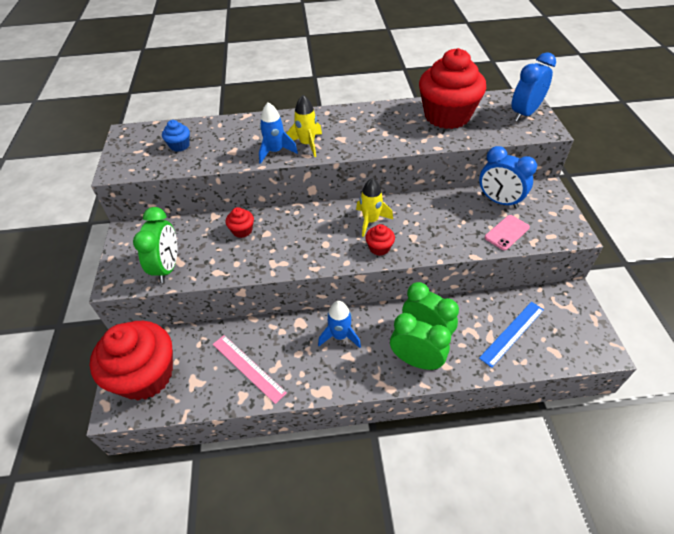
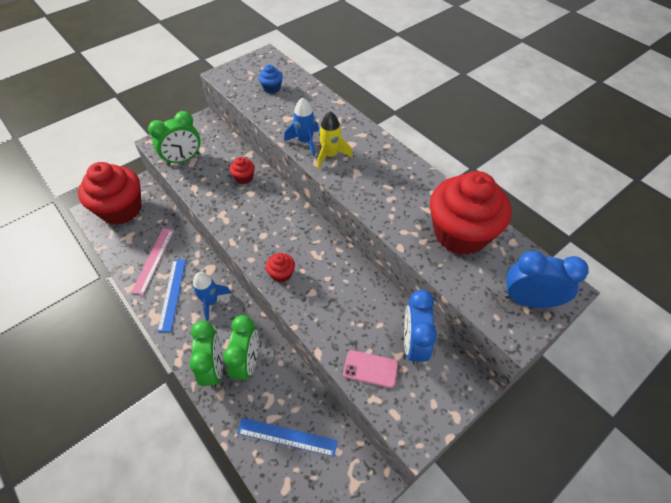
camera: 55 degrees right, 5 degrees up
(306, 365) = (172, 294): none -> blue ruler
(370, 221) = (310, 252): yellow rocket -> none

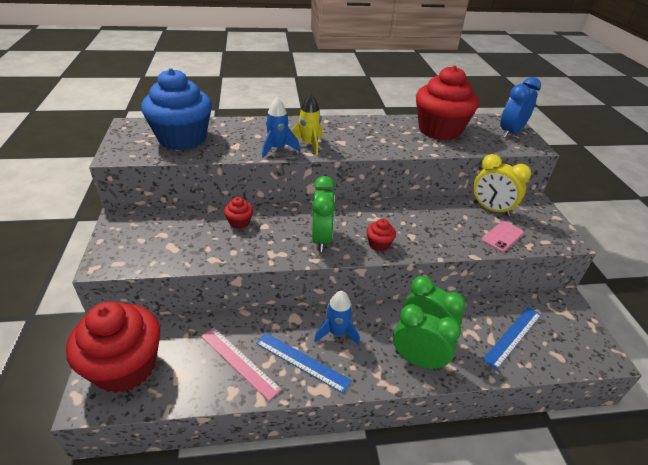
camera: 60 degrees left, 15 degrees down
(183, 159) = (160, 252): green clock -> green clock (321, 239)
(272, 88) = (182, 138): blue cupcake -> blue cupcake, size x2.43
(413, 344) = (491, 209): blue clock -> yellow clock

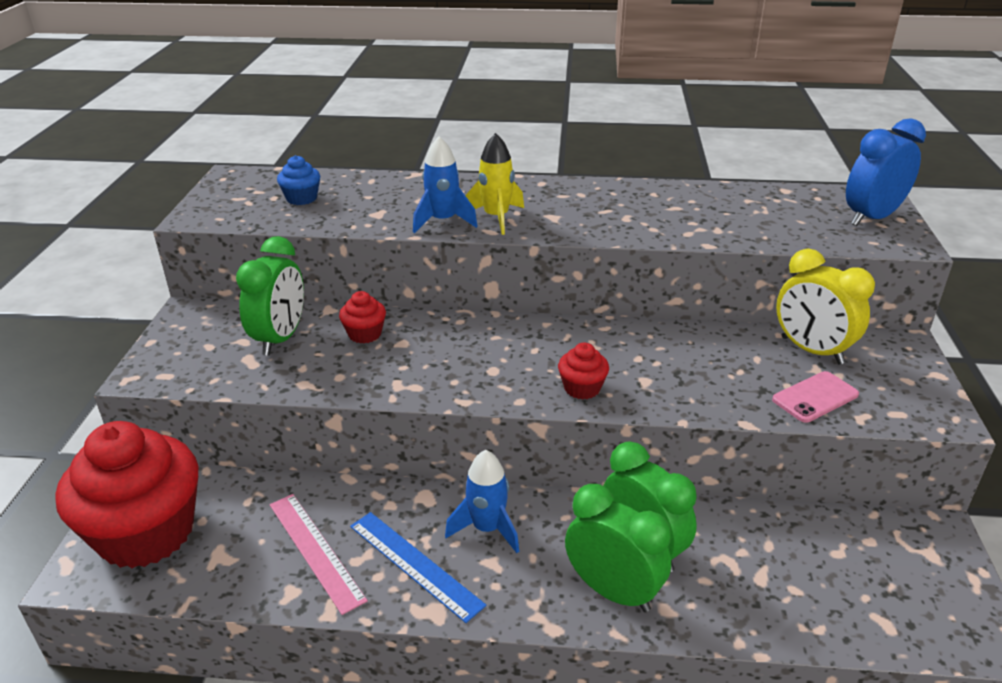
camera: 15 degrees right, 5 degrees down
(182, 138) = (302, 198): blue cupcake -> blue cupcake, size x0.41
(321, 239) = (487, 371): green clock -> green clock (280, 338)
(439, 130) = (736, 207): red cupcake -> none
(513, 336) = (805, 577): blue ruler -> none

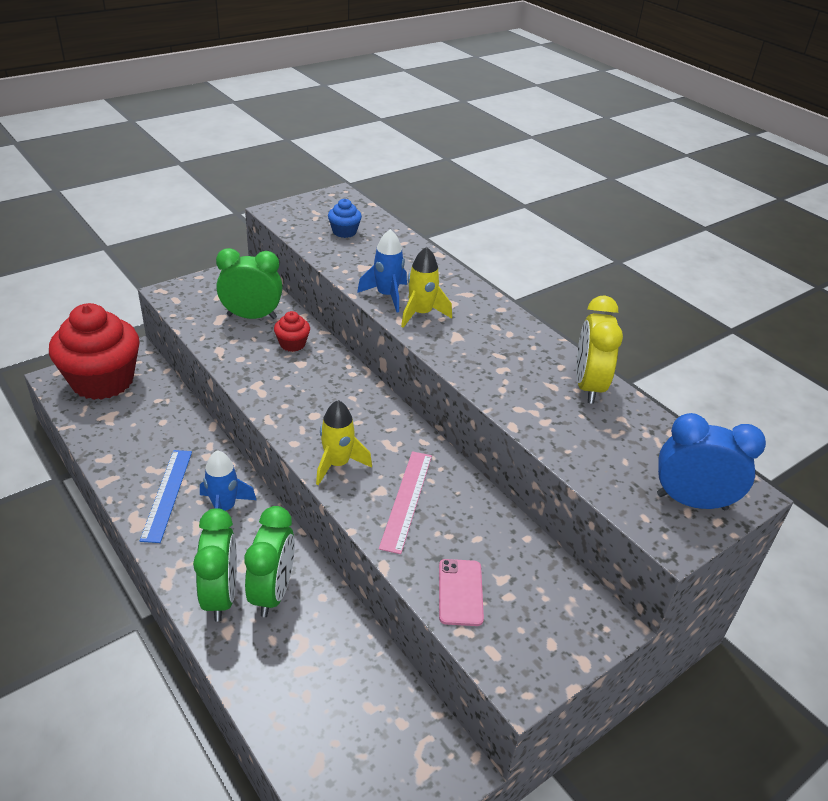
camera: 45 degrees right, 5 degrees up
(280, 338) = (252, 316): green clock -> green clock turned 150 degrees counterclockwise
(315, 550) = (143, 448): pink ruler -> pink ruler (406, 500)
(582, 388) = (337, 464): red cupcake -> yellow rocket
(811, 350) = (526, 566): yellow clock -> yellow clock (588, 386)
(815, 397) = (460, 592): pink phone -> pink phone turned 75 degrees clockwise

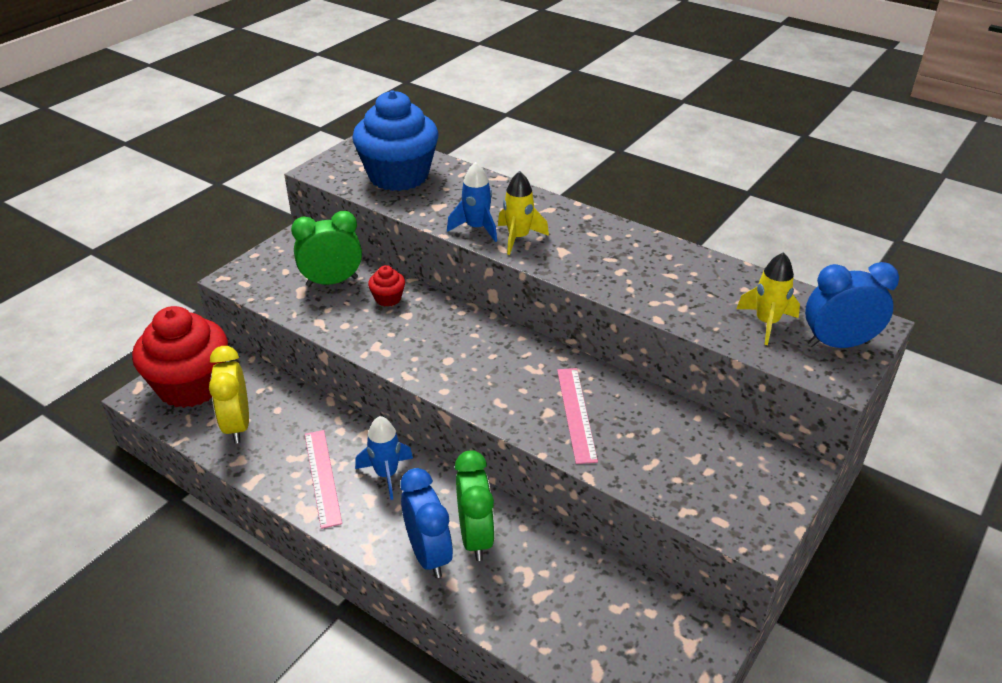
camera: 15 degrees left, 0 degrees up
(167, 494) = (322, 477): blue ruler -> pink ruler
(221, 596) = (428, 554): green clock -> blue clock
(337, 464) = (496, 399): yellow rocket -> yellow rocket (766, 323)
(344, 232) = (398, 176): blue cupcake -> blue cupcake, size x2.43
(460, 592) = (666, 480): pink phone -> none
(588, 386) = (702, 267): yellow clock -> yellow clock (237, 425)

